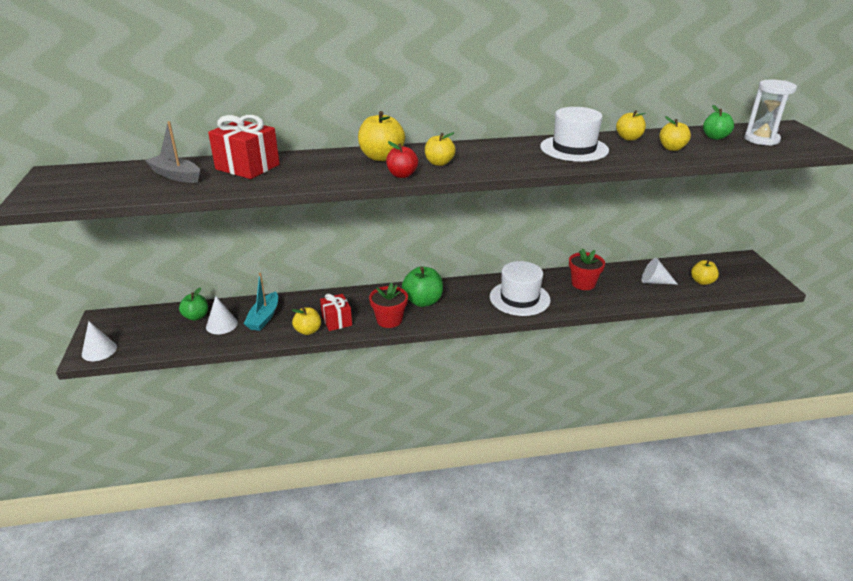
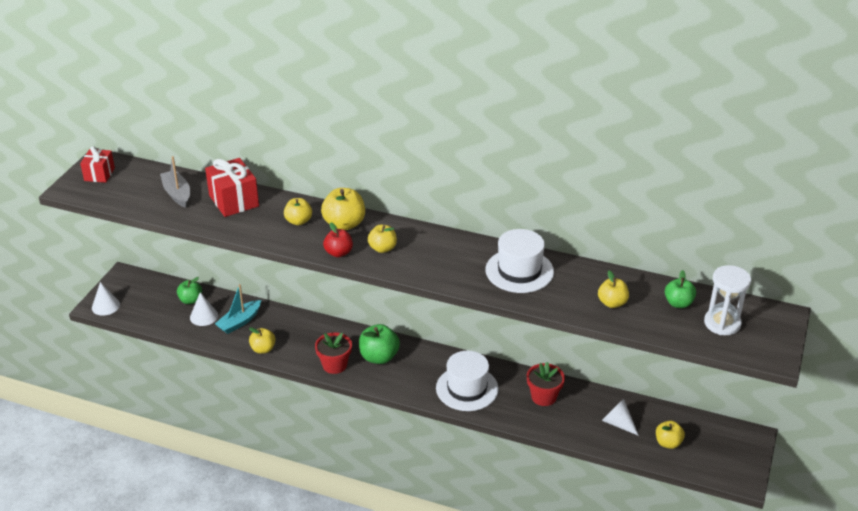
camera: 30 degrees right, 5 degrees up
(337, 321) = (292, 348): red gift -> red gift (99, 174)
(629, 138) = (590, 274): yellow apple -> yellow apple (298, 221)

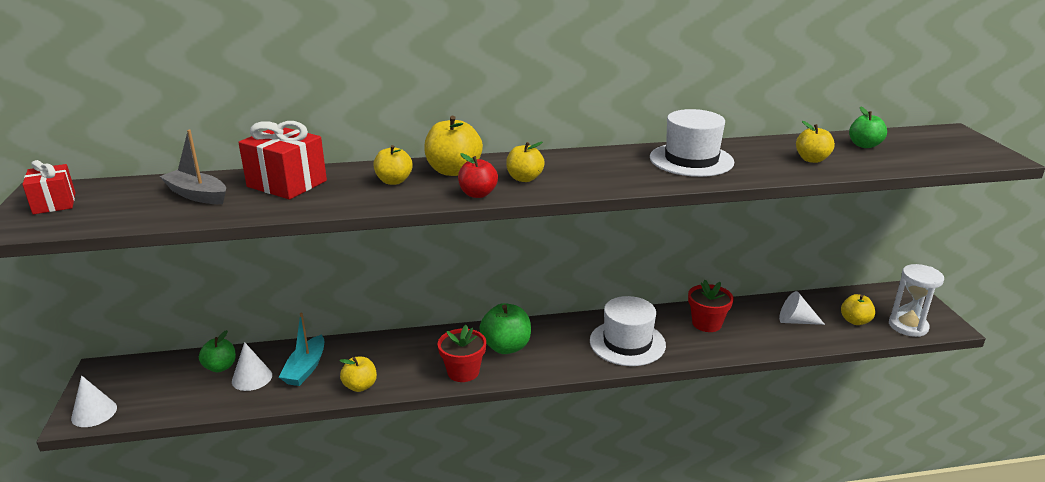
camera: 30 degrees left, 10 degrees down
(722, 323) = (921, 148): white hourglass -> white hourglass (908, 326)

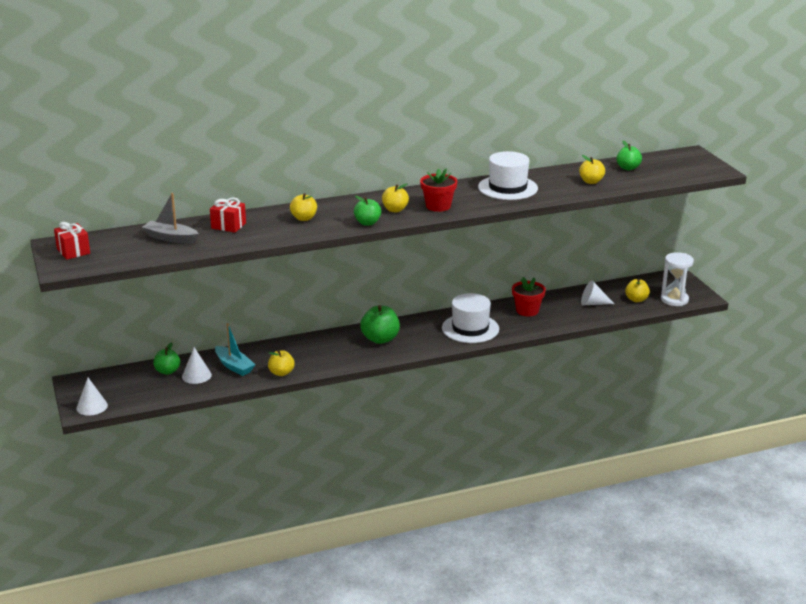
camera: 10 degrees left, 0 degrees up
(287, 184) = (228, 226): red gift -> red gift, size x0.64
(305, 368) = (234, 366): turquoise boat -> turquoise boat turned 45 degrees counterclockwise
(453, 171) = (342, 208): yellow apple -> none
(463, 372) = (354, 357): red flower pot -> red flower pot (438, 206)
(478, 194) = (367, 223): red apple -> green apple

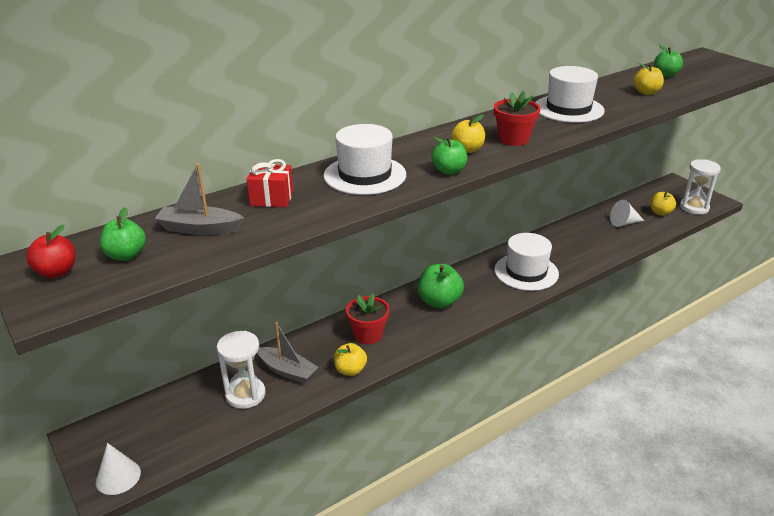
camera: 15 degrees left, 5 degrees up
(73, 251) = (57, 272): red gift -> red apple
(167, 371) = (205, 395): green apple -> green apple (126, 255)
(196, 375) = (245, 395): white cone -> white hourglass
(234, 366) = (287, 371): turquoise boat -> grey boat
(304, 218) = (365, 175): yellow apple -> white hat
(527, 311) = (568, 241): red flower pot -> red flower pot (368, 335)

